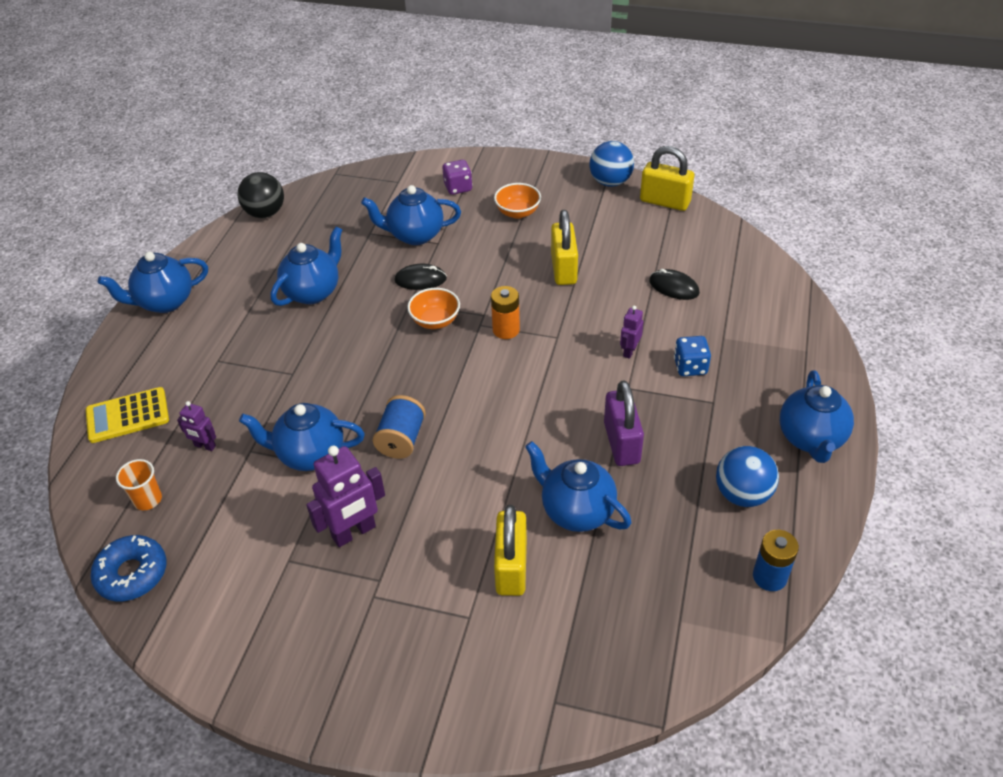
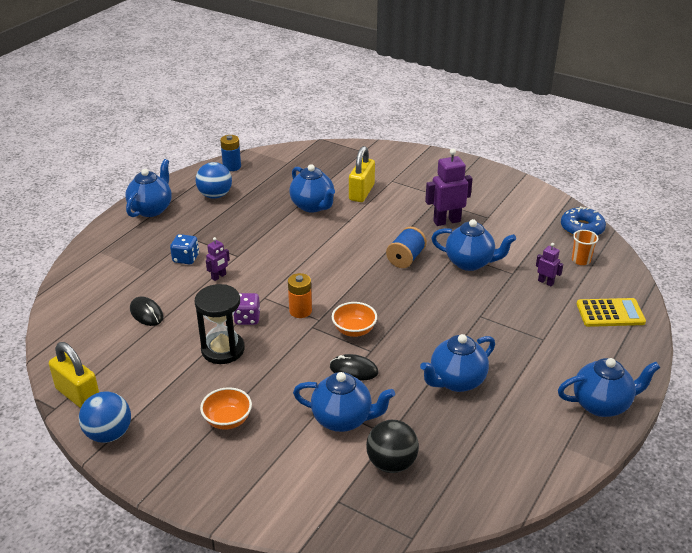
camera: 165 degrees left, 10 degrees down
(265, 213) = (503, 493): black ball -> black ball (391, 463)
(458, 187) = (273, 471): purple dice -> purple dice (247, 318)
(563, 269) = (223, 349): yellow padlock -> black hourglass
(621, 443) = (264, 229): purple padlock -> none

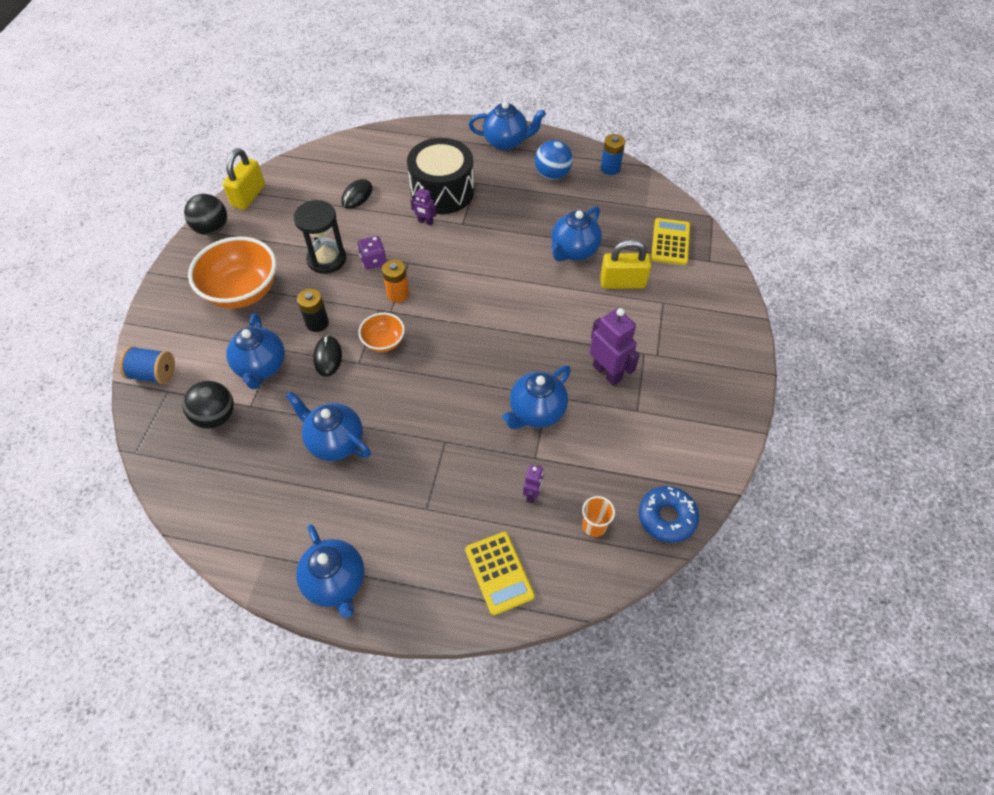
camera: 70 degrees right, 20 degrees up
(109, 434) = (212, 229): blue ball -> black ball
(186, 258) = (442, 191): blue dice -> black drum
(227, 420) = (242, 291): orange bowl -> orange bowl, size x1.93
(306, 370) = (317, 323): none -> black battery
(333, 162) = (670, 242): none -> yellow calculator
(405, 258) = (517, 353): blue spool -> blue spool (153, 374)
(470, 263) = (536, 412): blue teapot -> blue teapot turned 45 degrees clockwise

